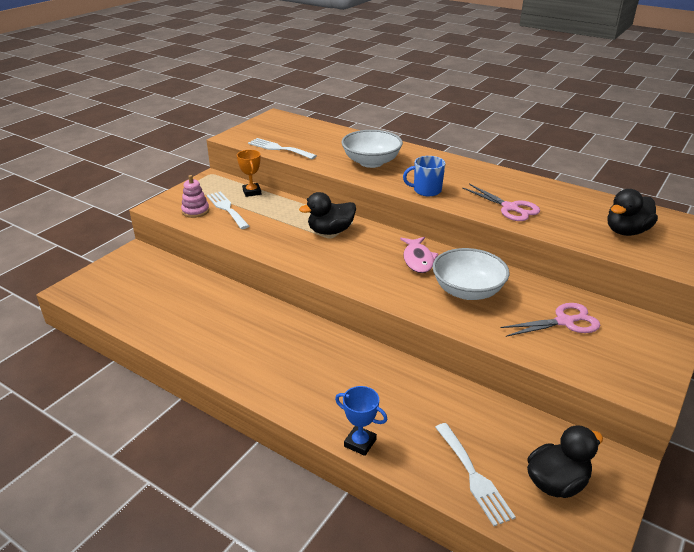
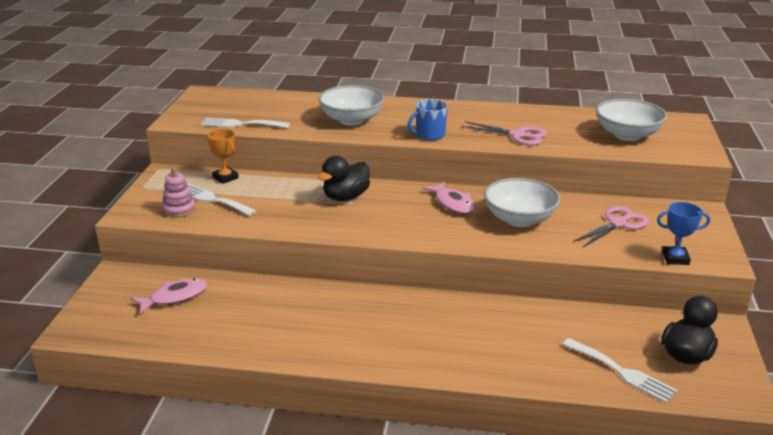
camera: 25 degrees left, 5 degrees down
(158, 283) = (174, 297): none -> pink fish
(360, 443) = (508, 378): blue trophy -> blue trophy (675, 258)
(626, 231) = (627, 135): black duck -> white bowl

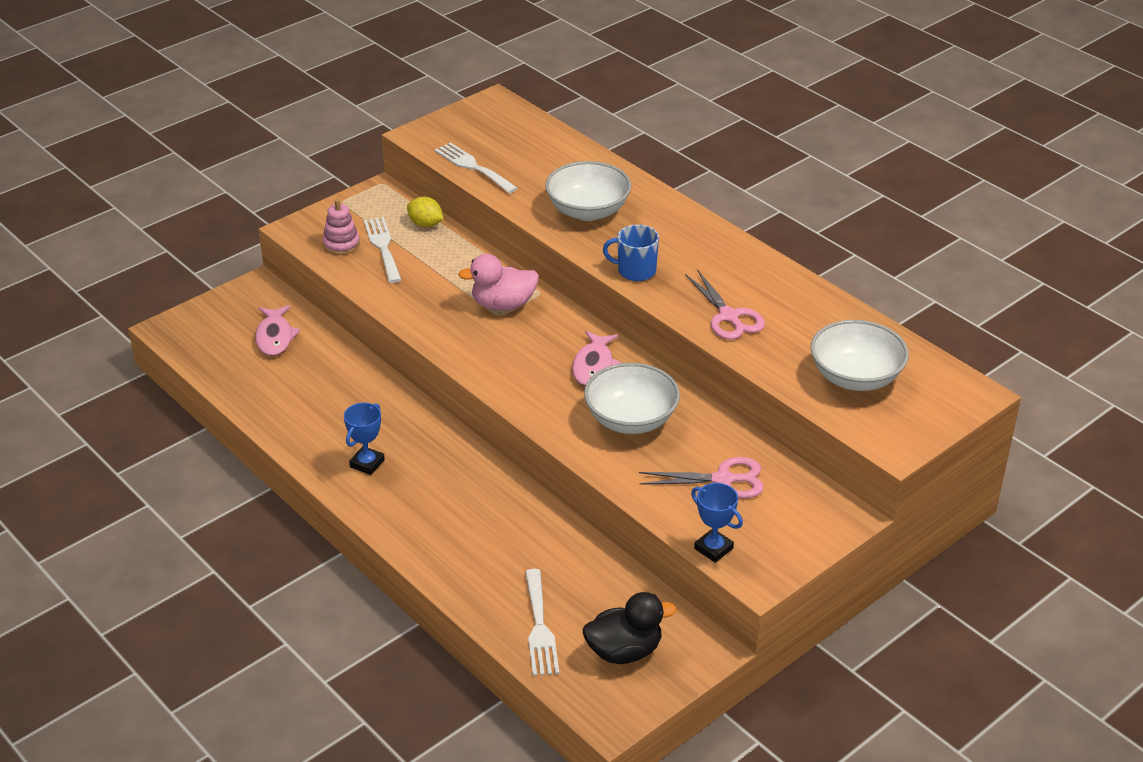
camera: 40 degrees right, 10 degrees up
(174, 297) = (275, 337): pink fish -> pink fish turned 75 degrees clockwise
(225, 178) = (425, 224): orange trophy -> yellow lemon
(345, 197) = (503, 305): black duck -> pink duck
(360, 339) = (367, 463): none -> blue trophy

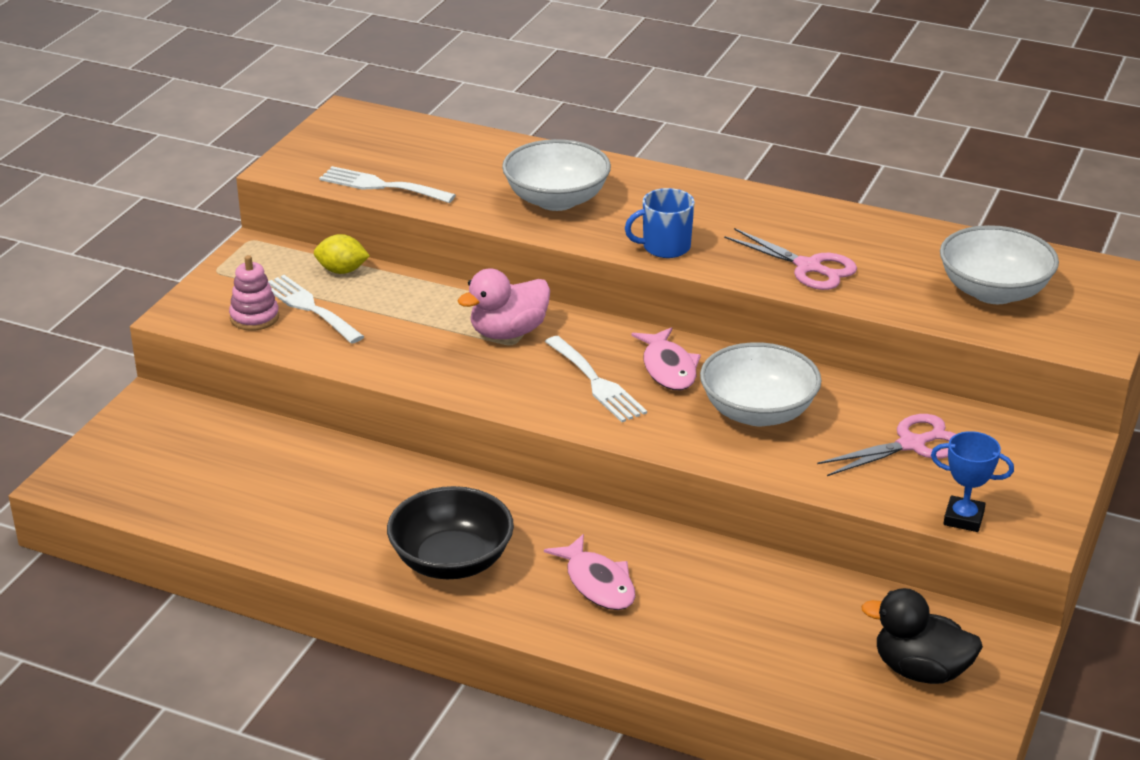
camera: 25 degrees left, 5 degrees down
(275, 337) = (219, 453): pink fish -> pink fish (597, 583)
(367, 463) = (451, 561): blue trophy -> black bowl
(540, 627) = (806, 677): white fork -> white fork (596, 383)
(624, 651) = (920, 670): black duck -> black duck turned 120 degrees counterclockwise

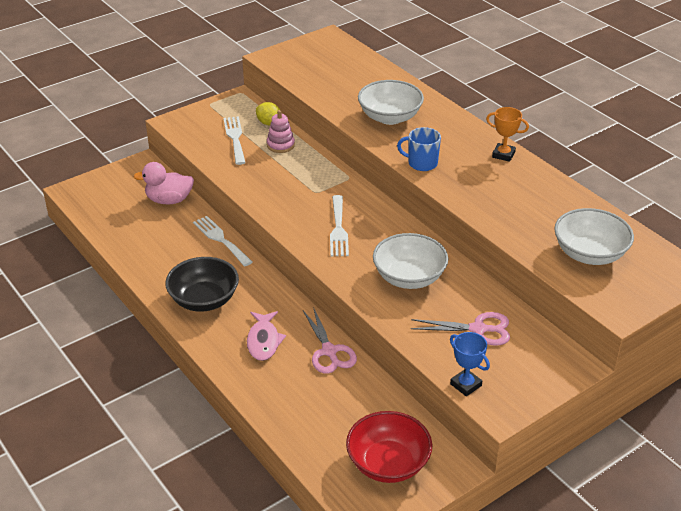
camera: 30 degrees right, 5 degrees up
(254, 317) = (204, 135): pink stacking toy -> pink stacking toy (280, 145)
(381, 186) = (307, 82): white fork -> white fork (220, 239)
(508, 332) = (320, 185): pink duck -> pink duck (169, 200)
(668, 368) = (384, 234): pink fish -> none
(762, 203) = (503, 155): none -> orange trophy
(808, 267) = (491, 201): pink scissors -> pink scissors (329, 351)
(920, 670) = (388, 463): black duck -> red bowl

